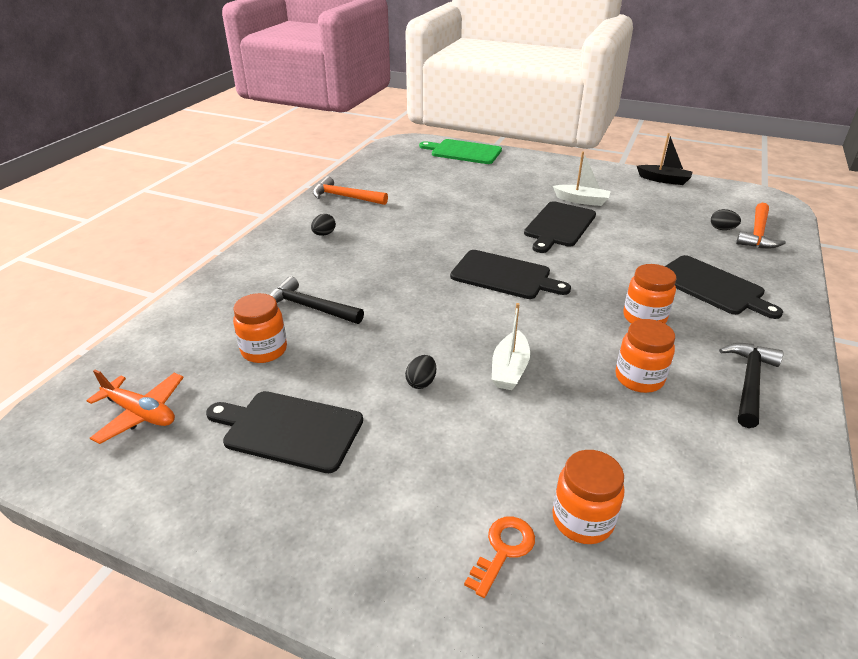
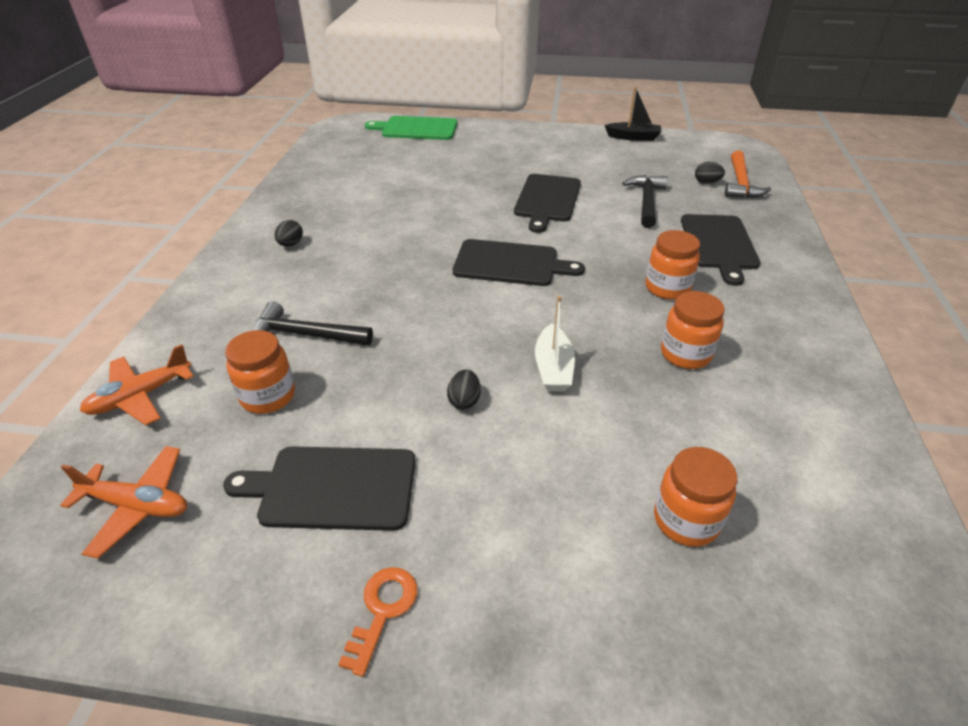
camera: 15 degrees left, 5 degrees up
(170, 333) = (141, 396): none -> orange plane
(345, 197) = (300, 196): orange hammer -> none
(503, 550) = (619, 574): orange key -> orange key (382, 611)
(581, 200) = (560, 169): white boat -> none
(712, 286) = (719, 244): black cutting board -> black cutting board turned 60 degrees clockwise
(749, 382) = (788, 339): black hammer -> black hammer (646, 202)

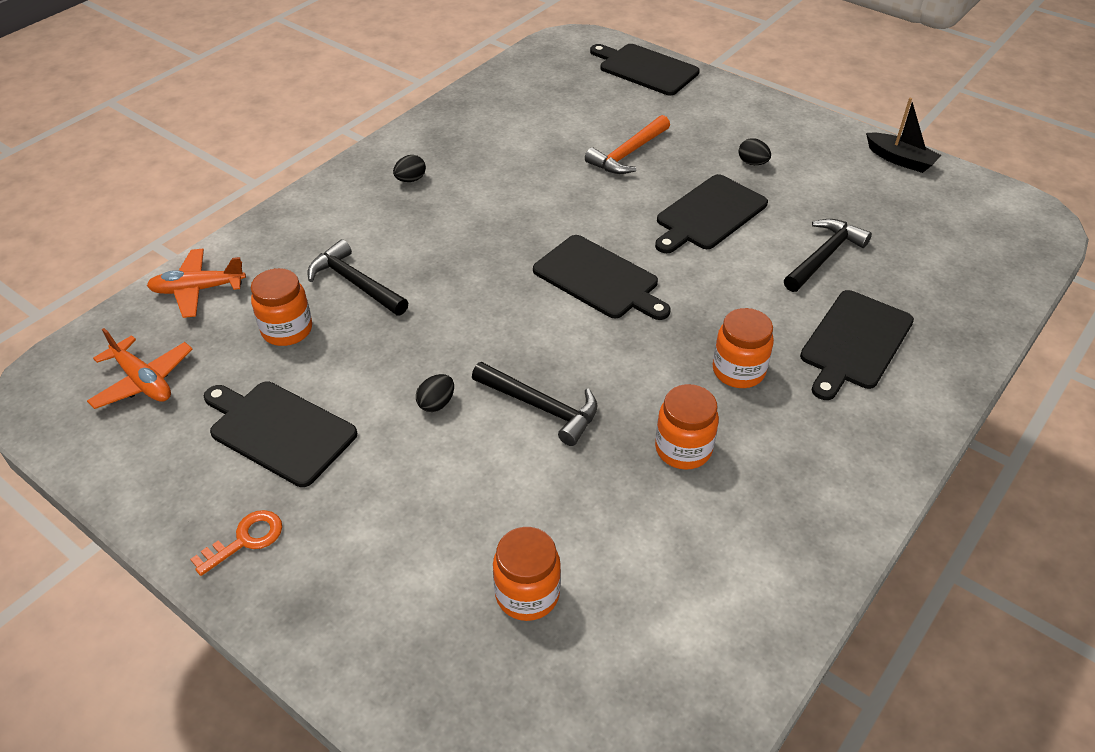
camera: 30 degrees right, 5 degrees up
(416, 129) = (645, 69): green cutting board -> black cutting board
(553, 368) = (541, 407): white boat -> black hammer
(706, 182) = (929, 256): black egg -> black egg (752, 163)
(740, 183) = (974, 272): orange hammer -> orange hammer (628, 153)

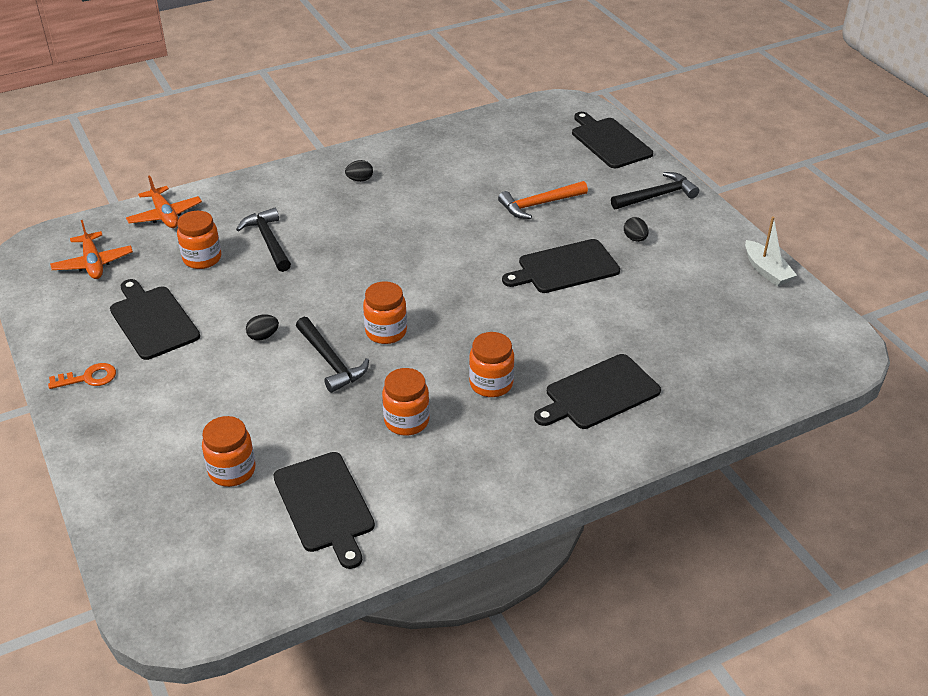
camera: 25 degrees right, 5 degrees down
(198, 289) = (165, 215): orange plane -> orange plane turned 135 degrees counterclockwise
(577, 349) = (386, 332): none -> orange jar
(599, 279) = (441, 289): black cutting board -> black cutting board (325, 505)
(824, 256) = (631, 325): black hammer -> black hammer (657, 196)
(900, 160) = (766, 271): black boat -> white boat

